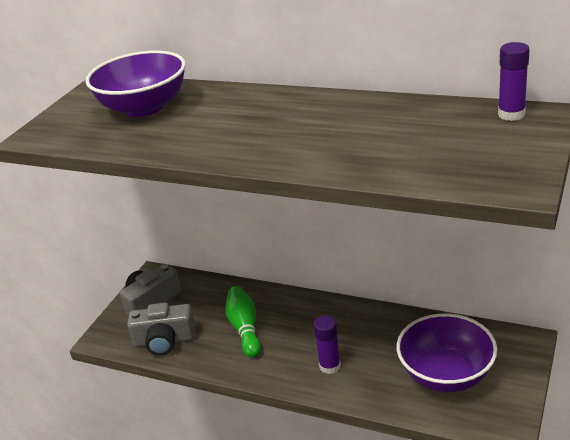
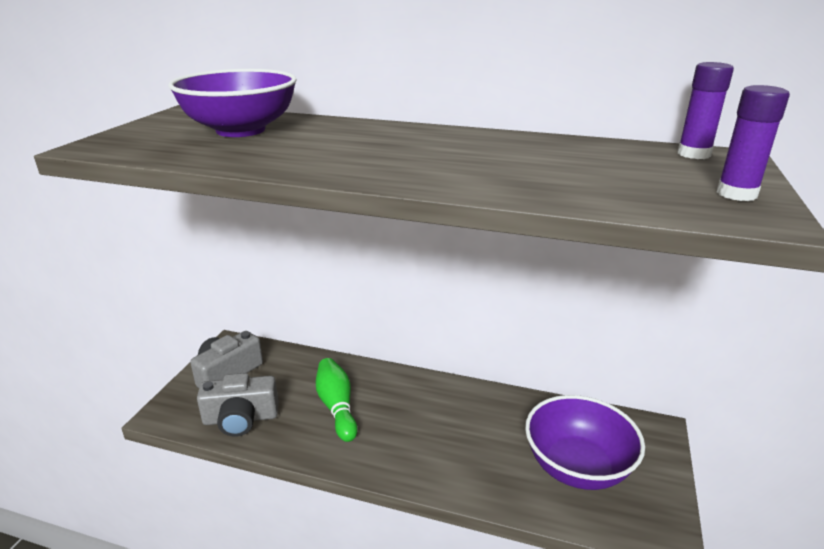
camera: 10 degrees left, 5 degrees down
(330, 366) = (440, 454): purple glue stick -> purple glue stick (736, 194)

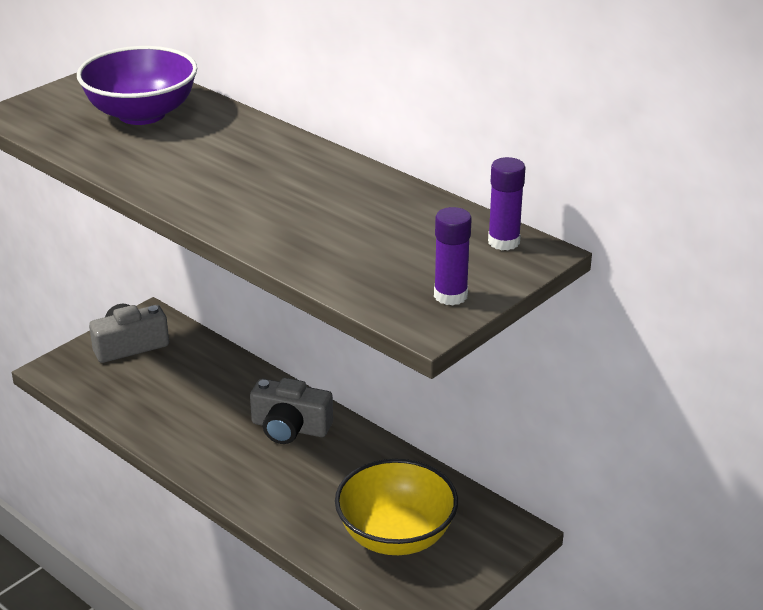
camera: 25 degrees right, 5 degrees up
(241, 418) = (116, 394): grey camera -> grey camera (290, 427)
(337, 407) = (211, 410): green bowling pin -> none
(577, 467) = (396, 536): purple bowl -> yellow bowl

